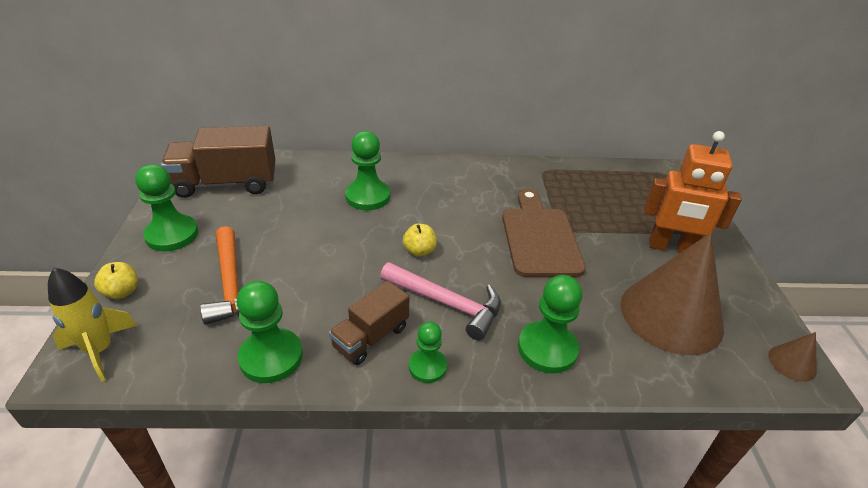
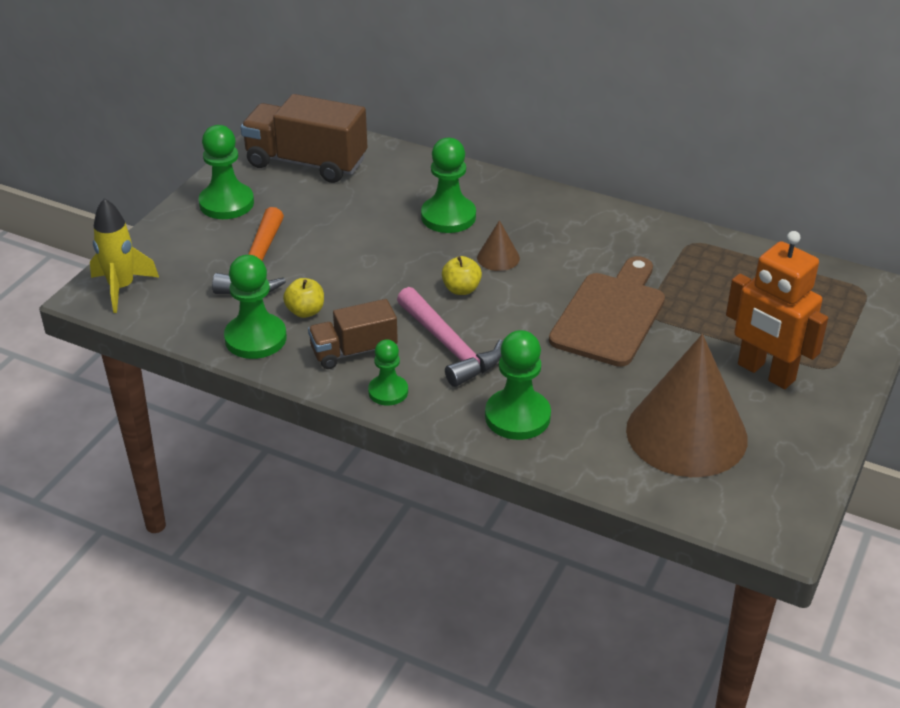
camera: 30 degrees right, 0 degrees up
(122, 292) = (159, 245): yellow apple -> yellow apple (305, 311)
(792, 363) = (777, 518): brown cone -> brown cone (498, 258)

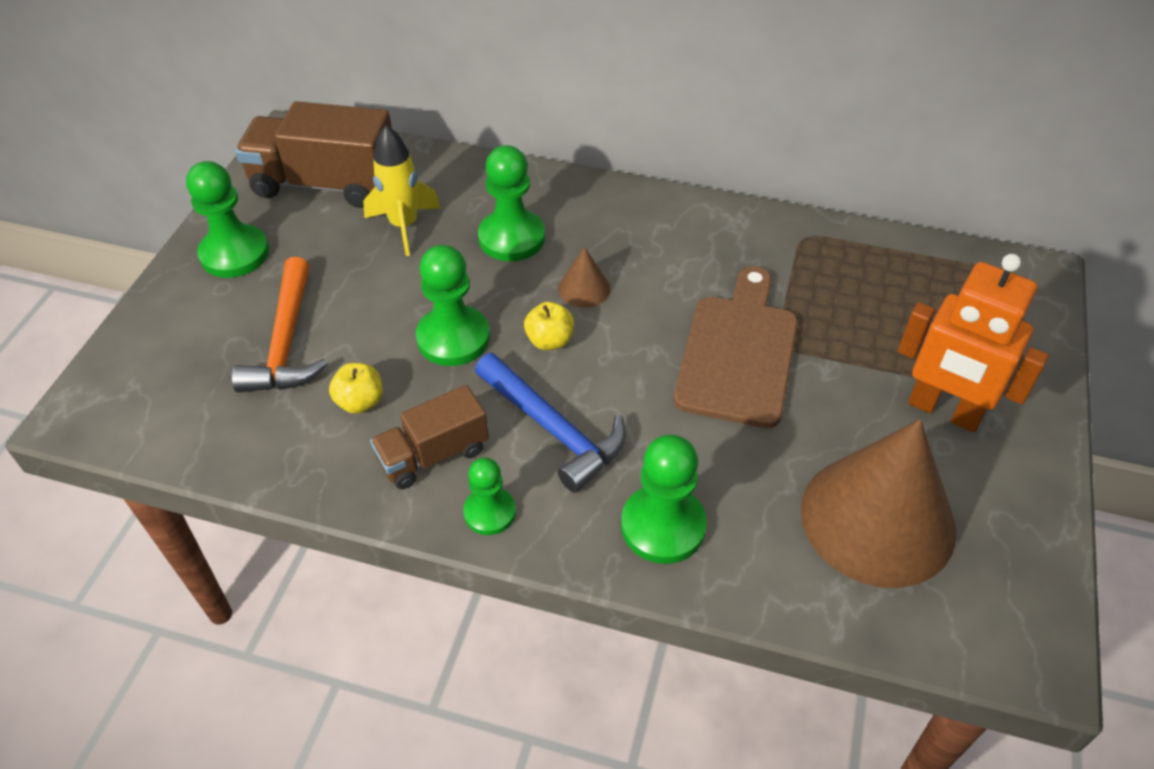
camera: 10 degrees left, 10 degrees up
(122, 288) = (114, 400): yellow rocket -> yellow rocket (404, 226)
(255, 338) = (302, 454): green pawn -> green pawn (453, 338)
(450, 347) = (554, 429): pink hammer -> blue hammer

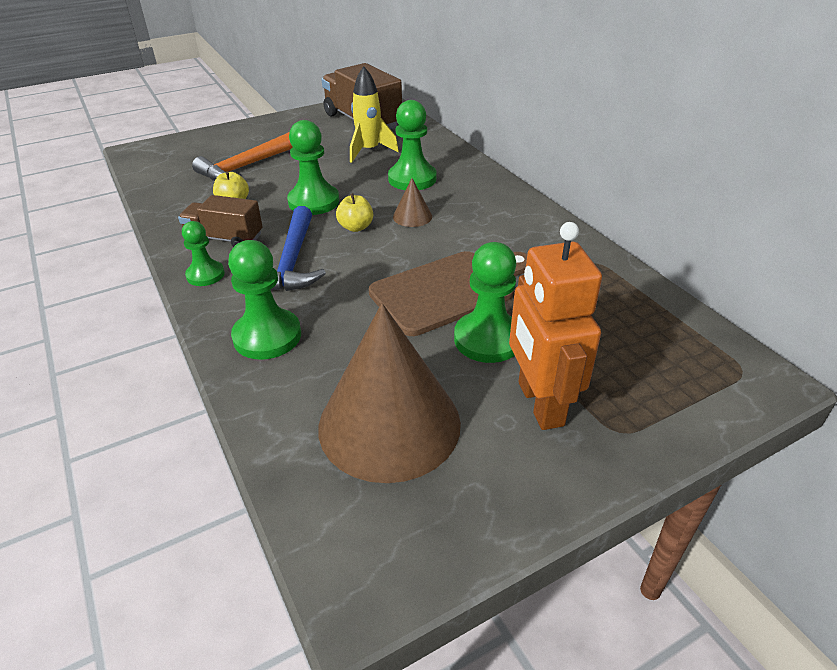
camera: 45 degrees right, 10 degrees down
(234, 254) = (282, 128): green pawn -> green pawn (488, 339)

